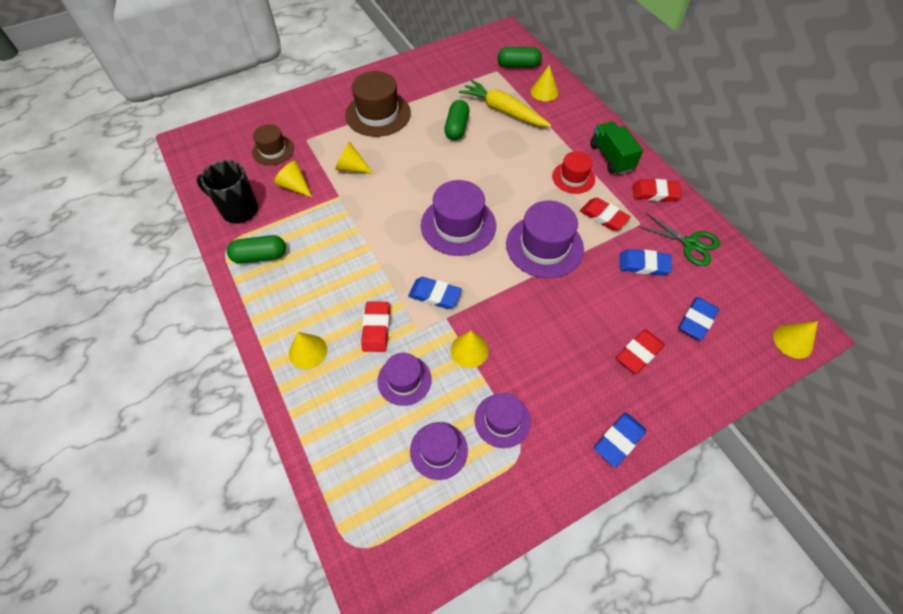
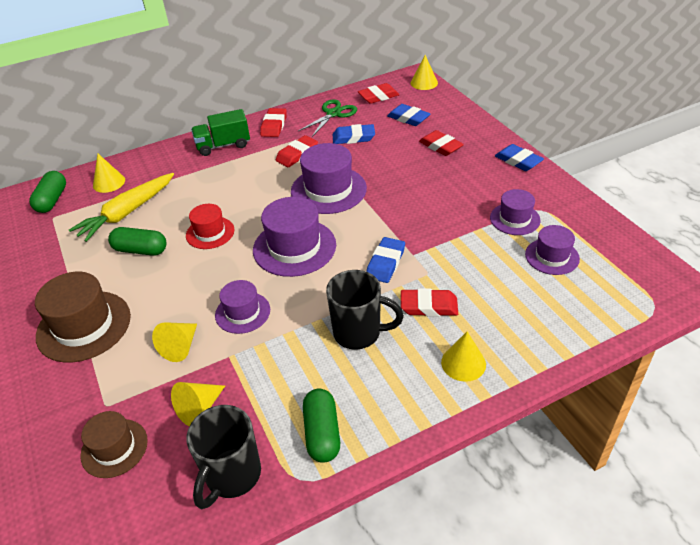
camera: 85 degrees left, 15 degrees down
(351, 276) = (359, 333): none -> black mug
(404, 380) = (486, 282): purple hat -> purple hat (242, 312)
(469, 350) = (448, 238): yellow cone -> none
(573, 177) = (244, 169): red hat -> red hat (210, 233)
(643, 265) = (353, 137): blue eraser -> blue eraser turned 75 degrees clockwise
(742, 288) = (378, 96): none -> red eraser

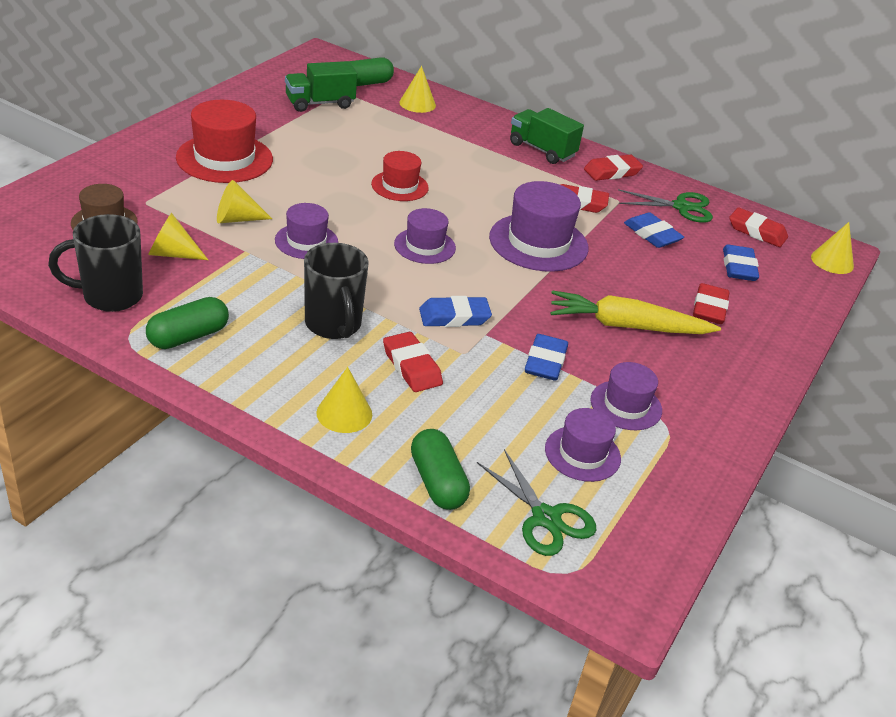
camera: 50 degrees right, 5 degrees down
(56, 237) = (320, 103): none -> green truck
(84, 326) = (224, 158): brown hat -> red hat
(127, 213) = (384, 129): yellow carrot -> yellow carrot (627, 326)
(140, 250) = (341, 154): green capsule -> green capsule (437, 482)
(294, 247) = (424, 246): purple hat -> purple hat, size x0.60
(518, 161) = (751, 384): blue eraser -> blue eraser (545, 362)
(605, 297) = (546, 518): none -> green scissors

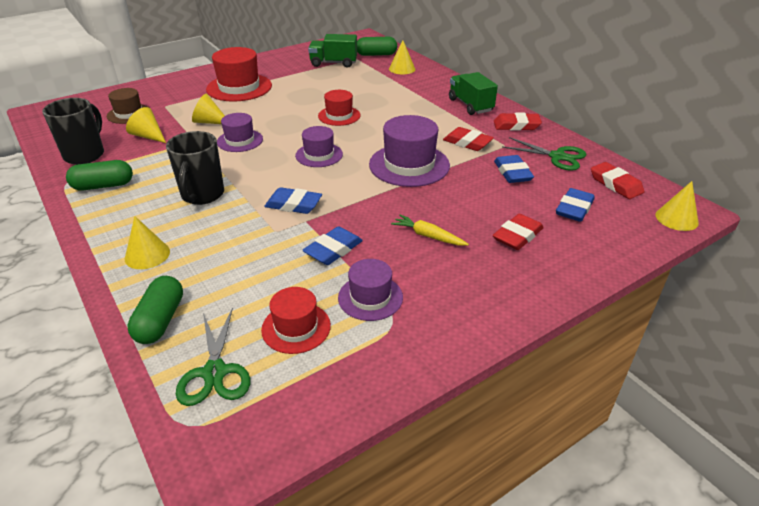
camera: 30 degrees right, 0 degrees up
(110, 296) = (85, 155): black mug -> black mug turned 90 degrees clockwise
(412, 366) = (227, 233): red eraser -> none
(582, 453) = (296, 327): purple hat -> red hat
(627, 326) = (428, 236): yellow carrot -> yellow carrot, size x0.55

